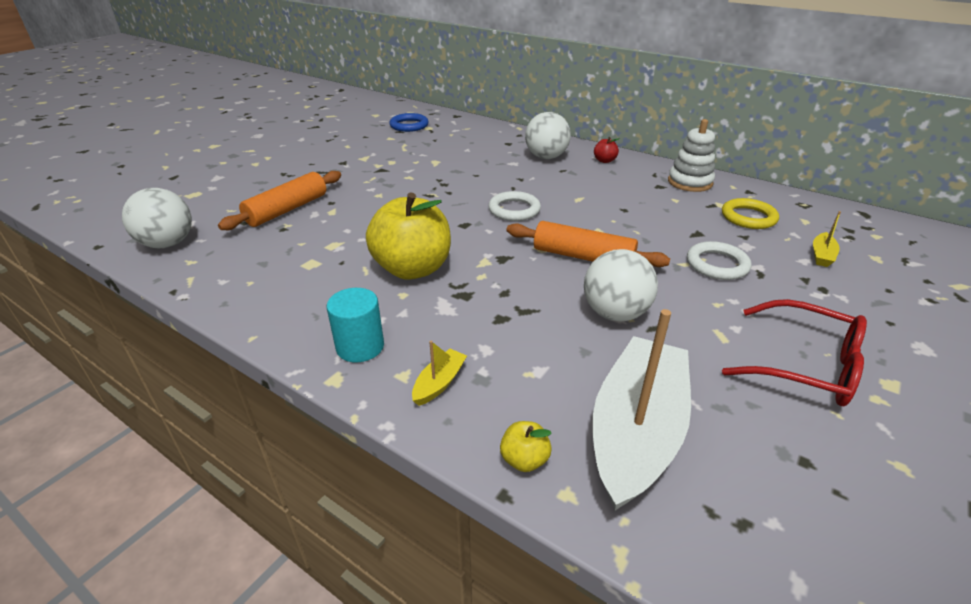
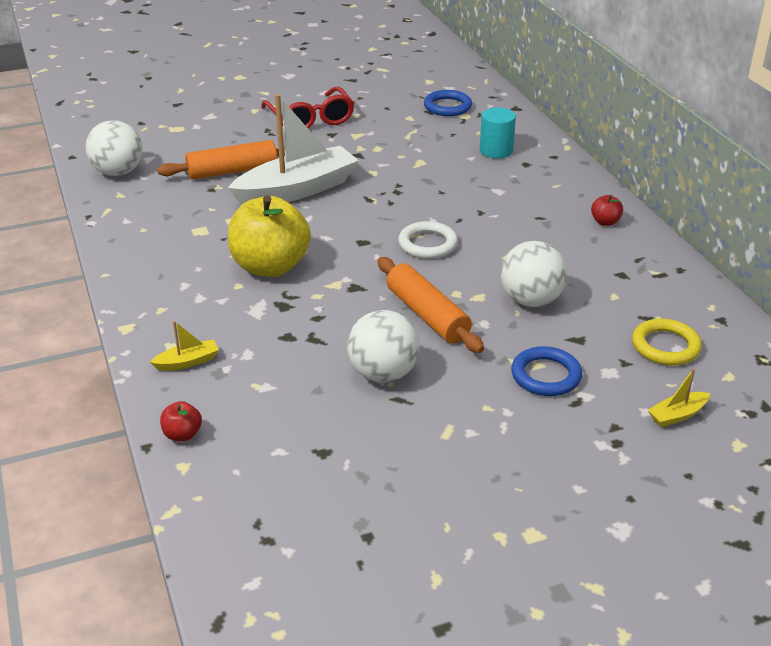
camera: 35 degrees right, 0 degrees up
(360, 346) = (165, 312): turquoise cylinder -> turquoise cylinder (496, 151)
(524, 459) = (182, 434): yellow apple -> red apple
(546, 157) = (544, 195): white ball -> white ball (531, 300)
(636, 431) = (277, 457): white boat -> white boat (297, 190)
(690, 182) = (665, 283): white stacking toy -> none
(717, 264) = (546, 375): white ring -> blue ring
(805, 365) = (481, 486): red glasses -> red glasses (310, 119)

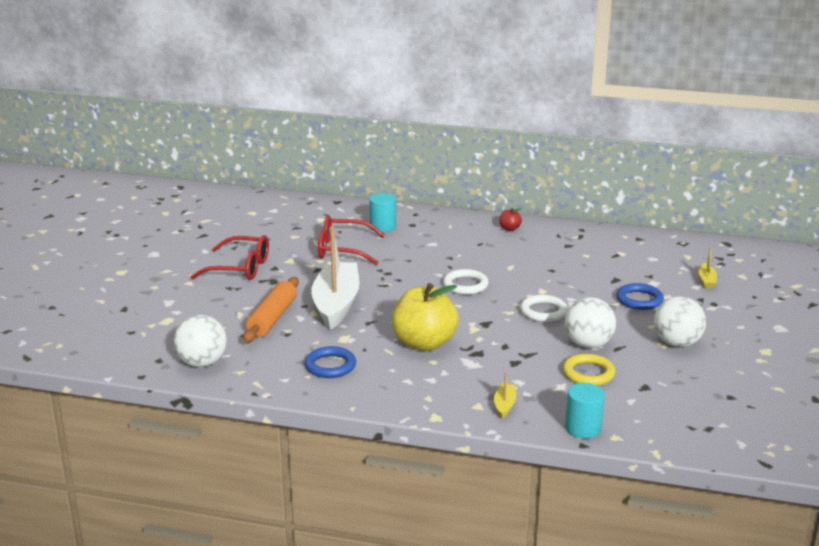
camera: 55 degrees left, 10 degrees down
(182, 434) = (583, 428): red apple -> turquoise cylinder
(415, 150) = (343, 249): none -> red glasses
(427, 315) = (543, 312): orange rolling pin -> white ring
(447, 107) = (300, 220): blue ring -> blue ring (330, 366)
(531, 300) = (564, 278): white ball -> white ball (677, 343)
(665, 346) = (646, 260): yellow ring -> yellow ring (588, 373)

